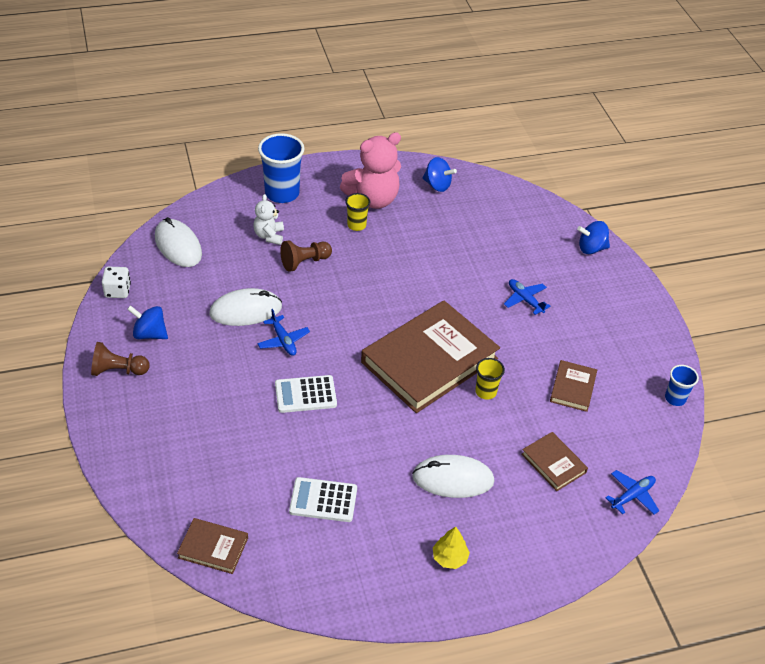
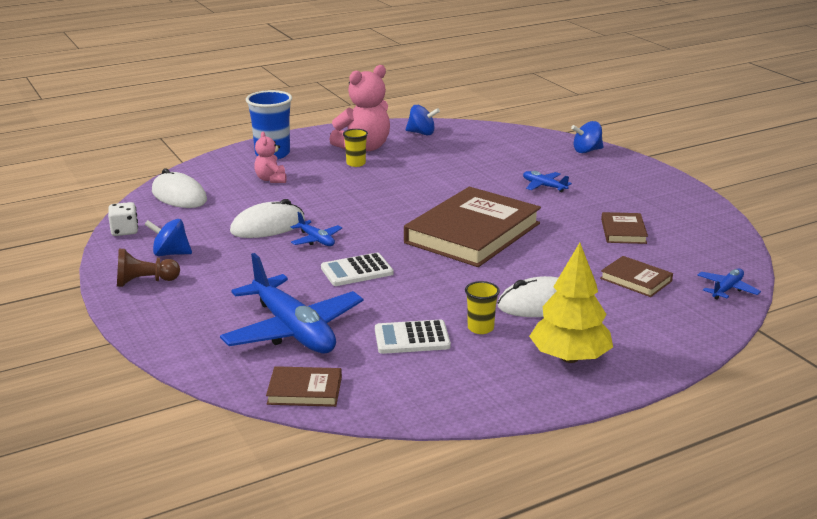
camera: 10 degrees left, 20 degrees down
(226, 466) = (293, 330): none -> blue plane
(269, 236) = (271, 179): white teddy bear -> pink teddy bear
(304, 262) = (315, 190): brown pawn -> none
(449, 558) = (570, 358): yellow tree -> yellow tree, size x1.96
(486, 392) = (540, 245): yellow cup -> yellow cup (480, 328)
(675, 398) = (724, 225): blue cup -> none

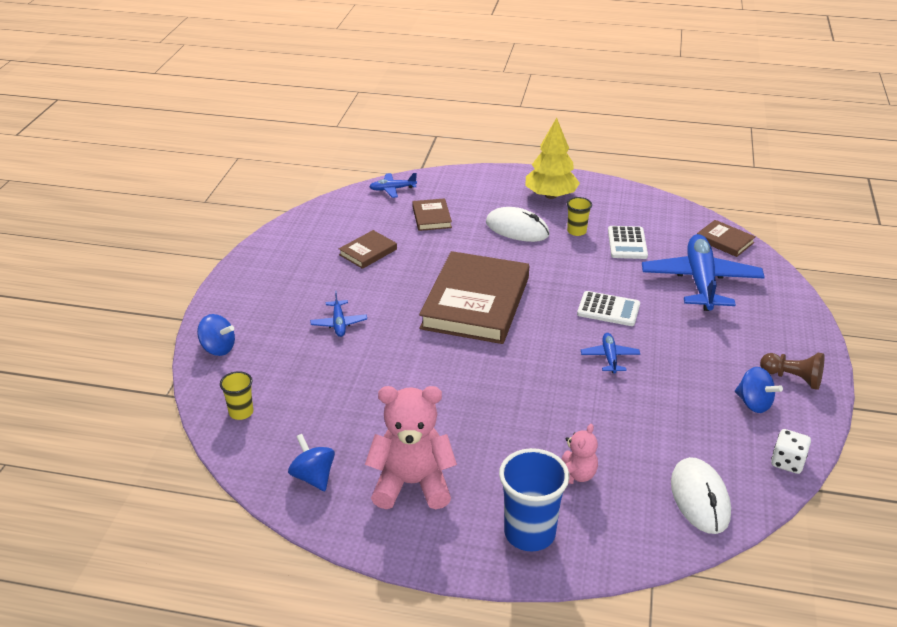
camera: 140 degrees left, 10 degrees up
(268, 226) = (638, 396): white mouse -> none
(356, 163) = (457, 455): yellow cup -> yellow cup (241, 412)
(412, 338) = (627, 243): white calculator -> white calculator turned 60 degrees clockwise
(472, 233) = (476, 303): brown book -> brown book turned 60 degrees counterclockwise

